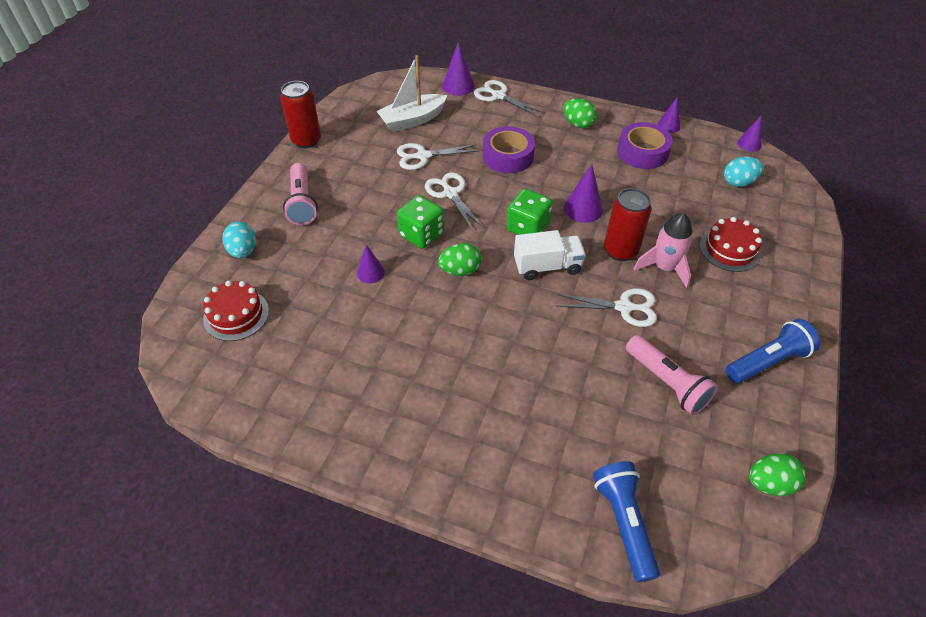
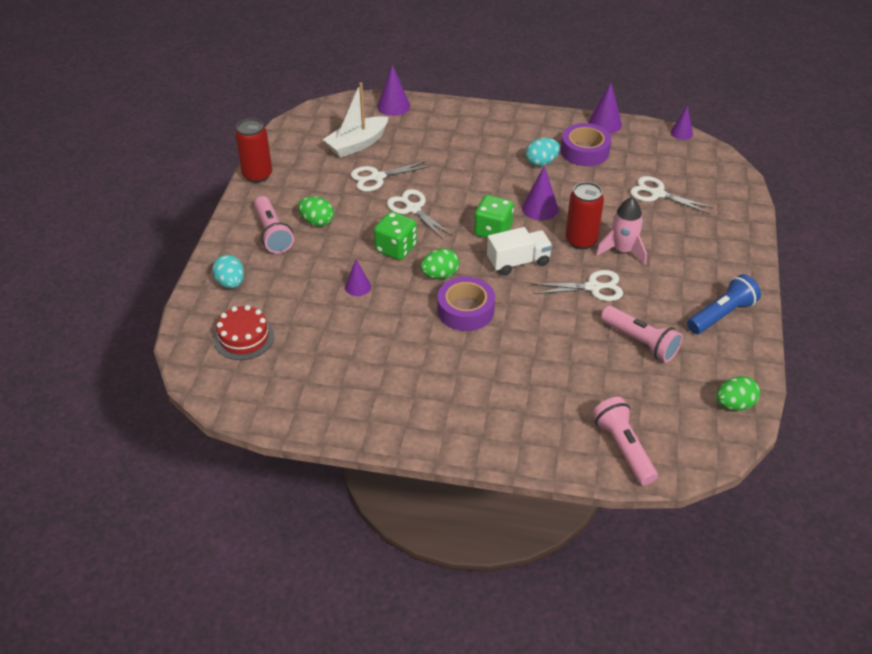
camera: 10 degrees left, 5 degrees down
(498, 96) = (436, 112): white scissors -> white scissors (657, 194)
(508, 156) = (459, 169): purple tape -> purple tape (465, 310)
(578, 124) = (519, 131): green egg -> green egg (317, 222)
(623, 522) = (623, 448): blue flashlight -> pink flashlight
(668, 125) = (605, 123): purple cone -> purple cone, size x1.52
(729, 249) = (677, 228): red cake -> none
(738, 182) = (676, 169): turquoise egg -> turquoise egg (541, 162)

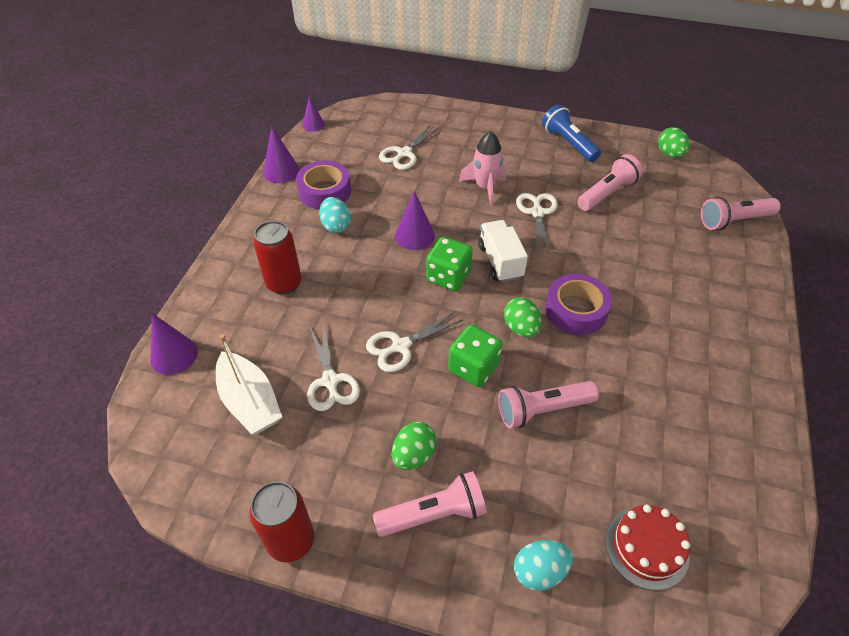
camera: 85 degrees left, 5 degrees up
(358, 287) = (542, 410): purple cone -> pink flashlight
(581, 241) = (469, 212): red can -> red can (284, 283)

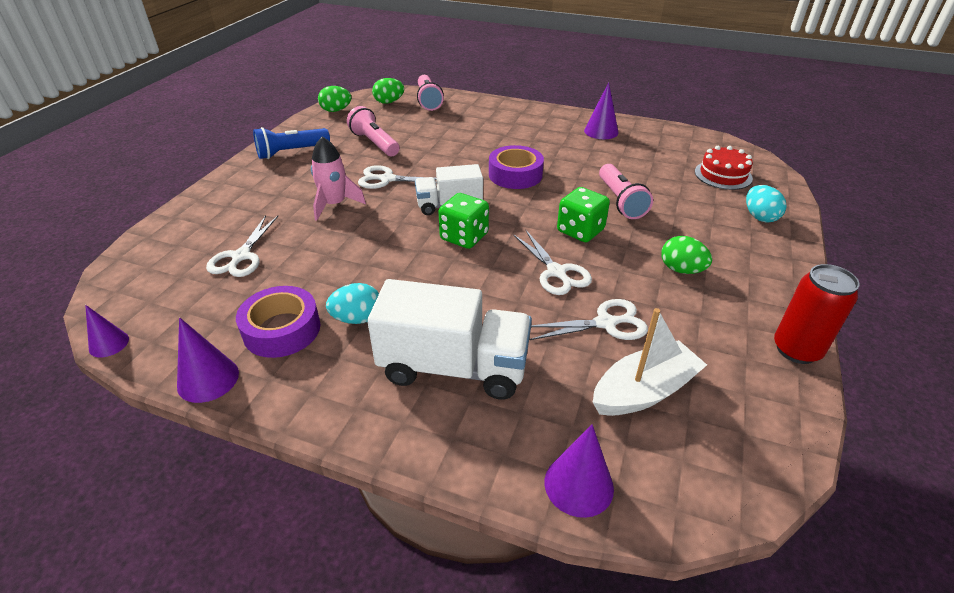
camera: 85 degrees left, 10 degrees down
(284, 283) = (454, 367): red can -> white truck
(404, 153) = (241, 256): white scissors -> white scissors turned 60 degrees clockwise
(415, 235) = (396, 255): purple cone -> purple cone (601, 131)
(434, 514) = (734, 262): pink flashlight -> none
(521, 328) = (534, 202): green egg -> green egg (389, 102)

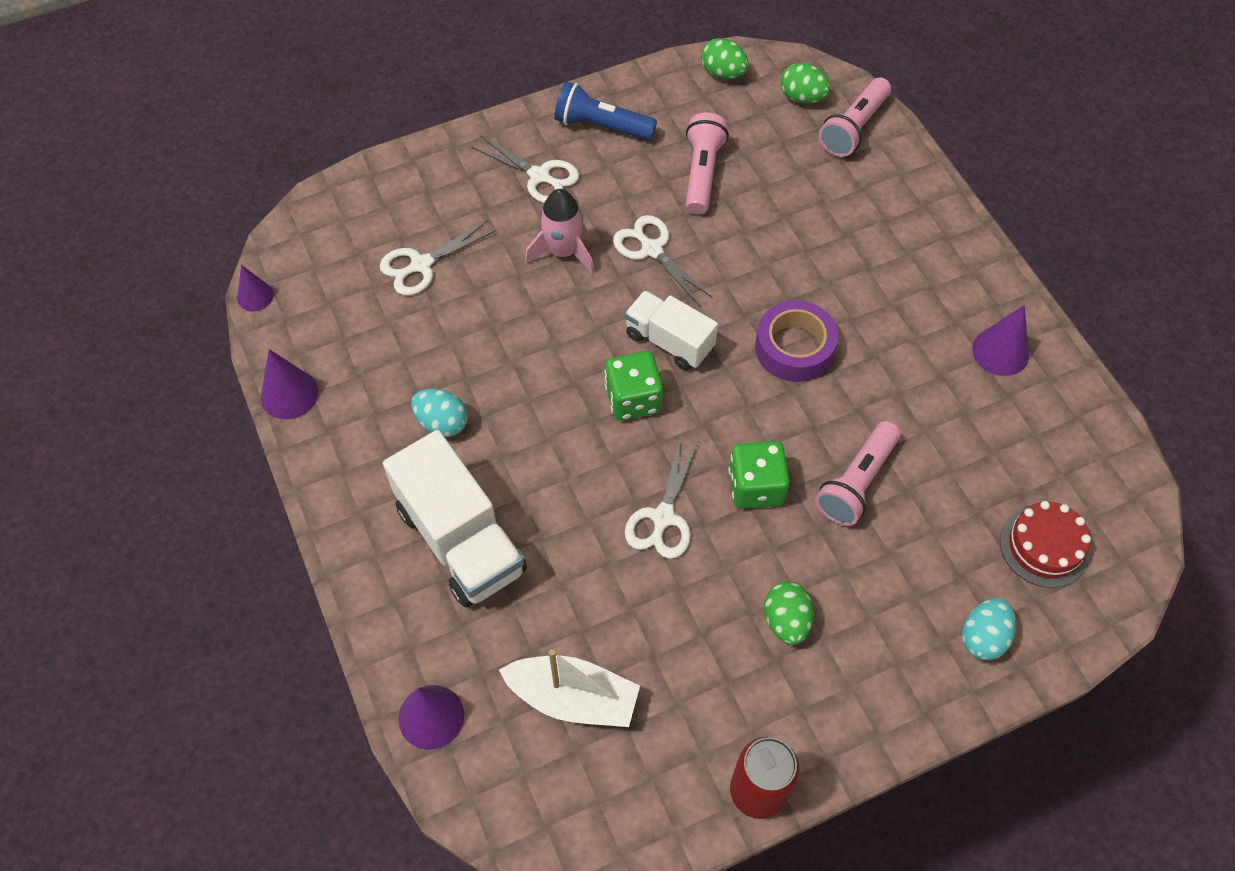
camera: 45 degrees right, 20 degrees up
(282, 329) = (378, 385): purple tape -> none
(606, 323) = (631, 611): white scissors -> white scissors (540, 176)

